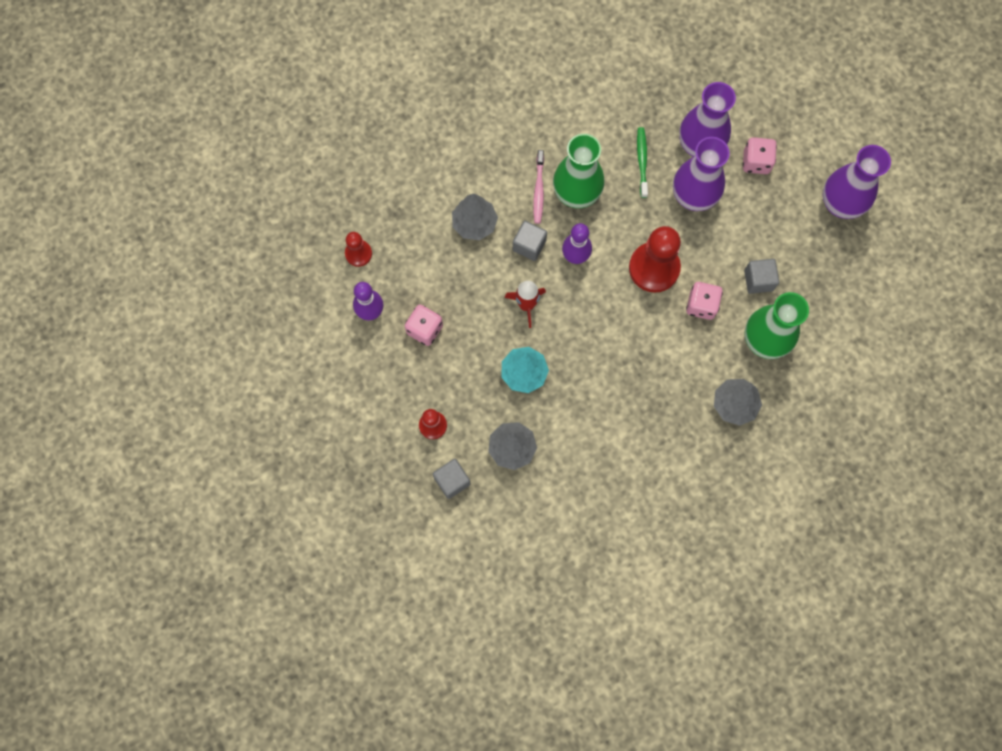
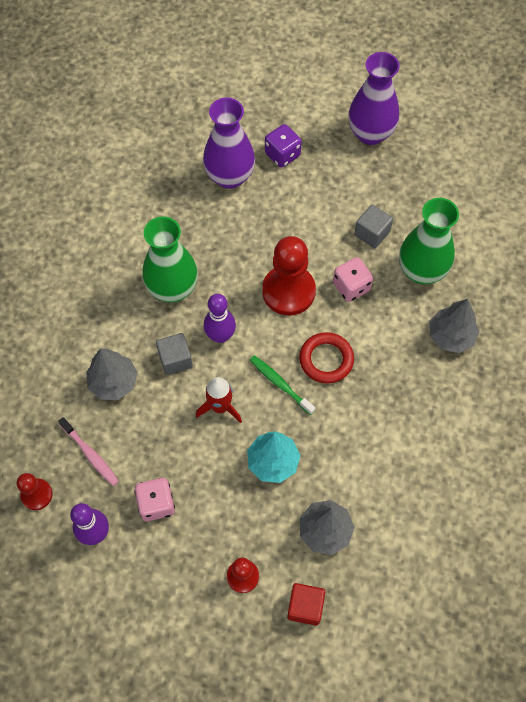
camera: 45 degrees left, 10 degrees down
(452, 481) = (305, 606): grey cube -> red cube
(539, 190) = (140, 312): pink toothbrush -> pink toothbrush (90, 454)
(629, 339) = (326, 360): none -> red ring
(642, 161) = (199, 223): green toothbrush -> green toothbrush (280, 384)
(693, 196) = (263, 215): purple vase -> none
(756, 162) = (282, 155): pink dice -> purple dice

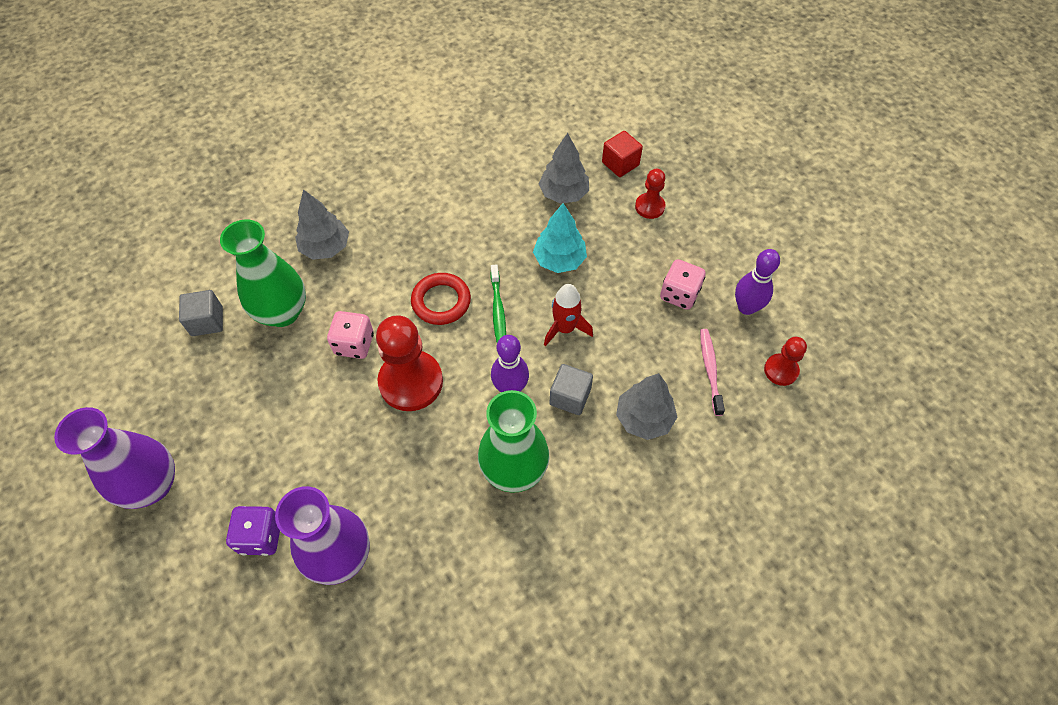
camera: 140 degrees left, 5 degrees down
(372, 233) = (280, 378): grey cube -> grey cube (207, 321)

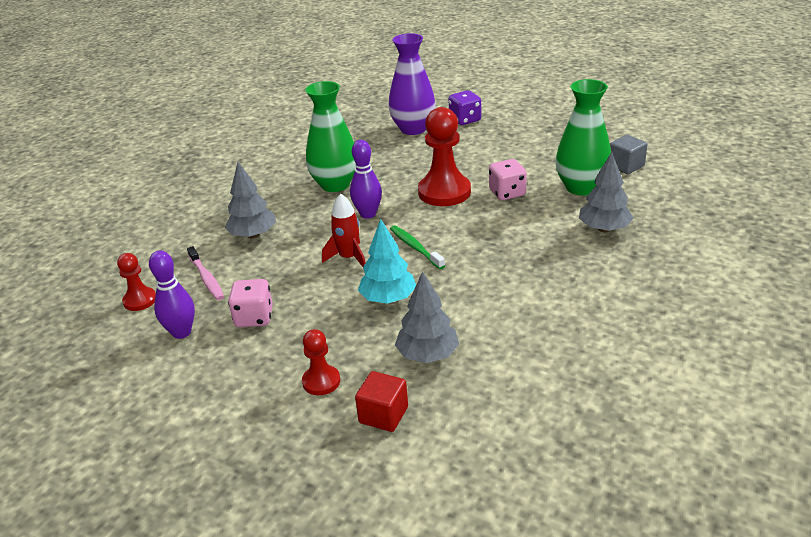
camera: 155 degrees right, 25 degrees down
(152, 485) = (549, 112): purple vase -> none
(441, 301) = (468, 235): red ring -> none
(570, 397) = (318, 225): grey cube -> none

